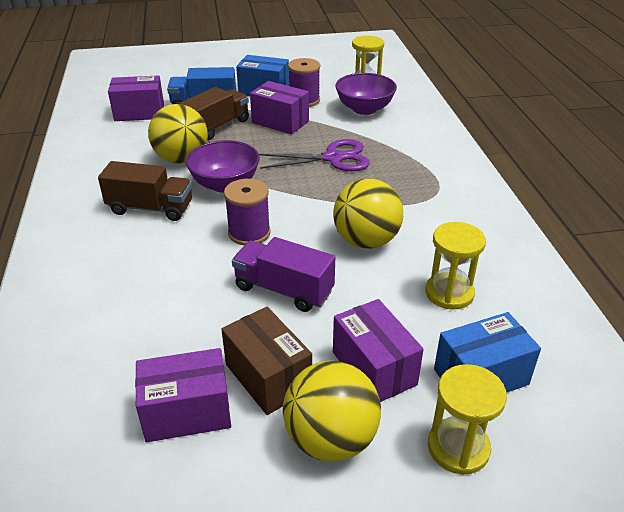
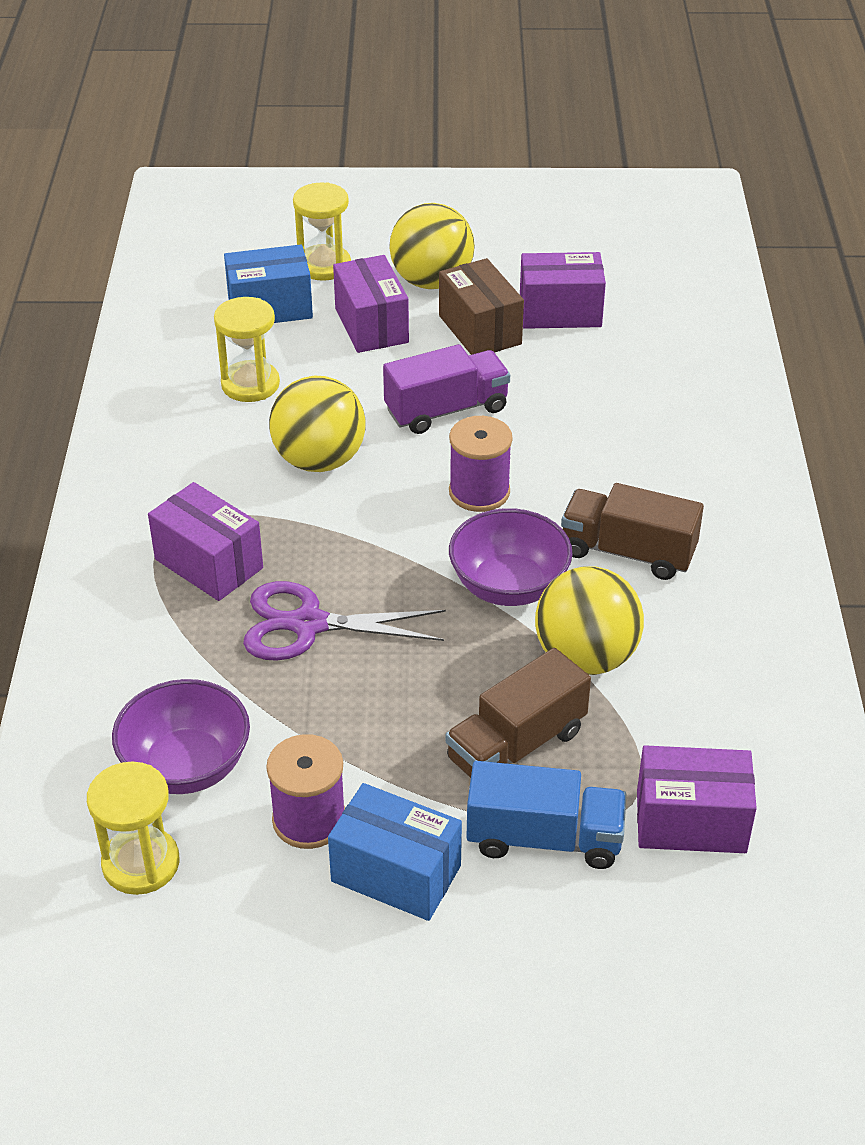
camera: 170 degrees left, 5 degrees up
(280, 122) = (382, 745): purple box -> purple box (209, 564)
(283, 290) = (446, 410): purple truck -> purple truck turned 60 degrees counterclockwise

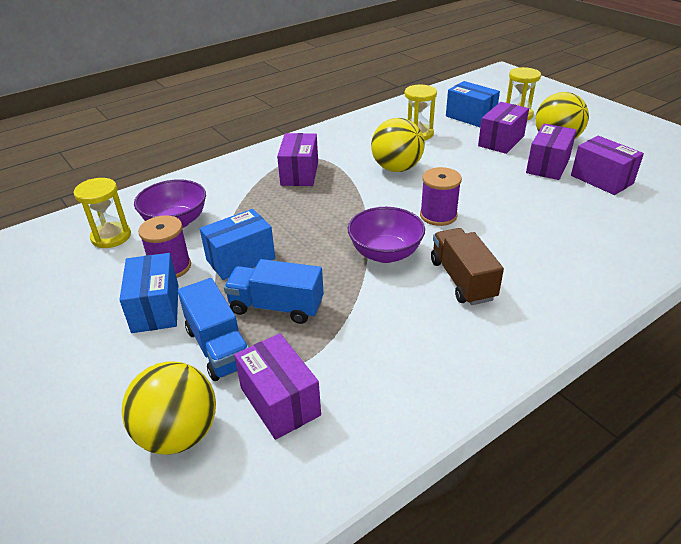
camera: 55 degrees right, 5 degrees down
(308, 624) = (292, 212): purple scissors -> none
(371, 734) = (240, 259): none -> blue box
(446, 410) = (479, 182): purple truck -> none
(480, 330) = (548, 165): brown box -> purple box
(516, 745) = (276, 307): brown truck -> blue truck
(585, 657) = (365, 301): yellow ball -> yellow ball (178, 434)

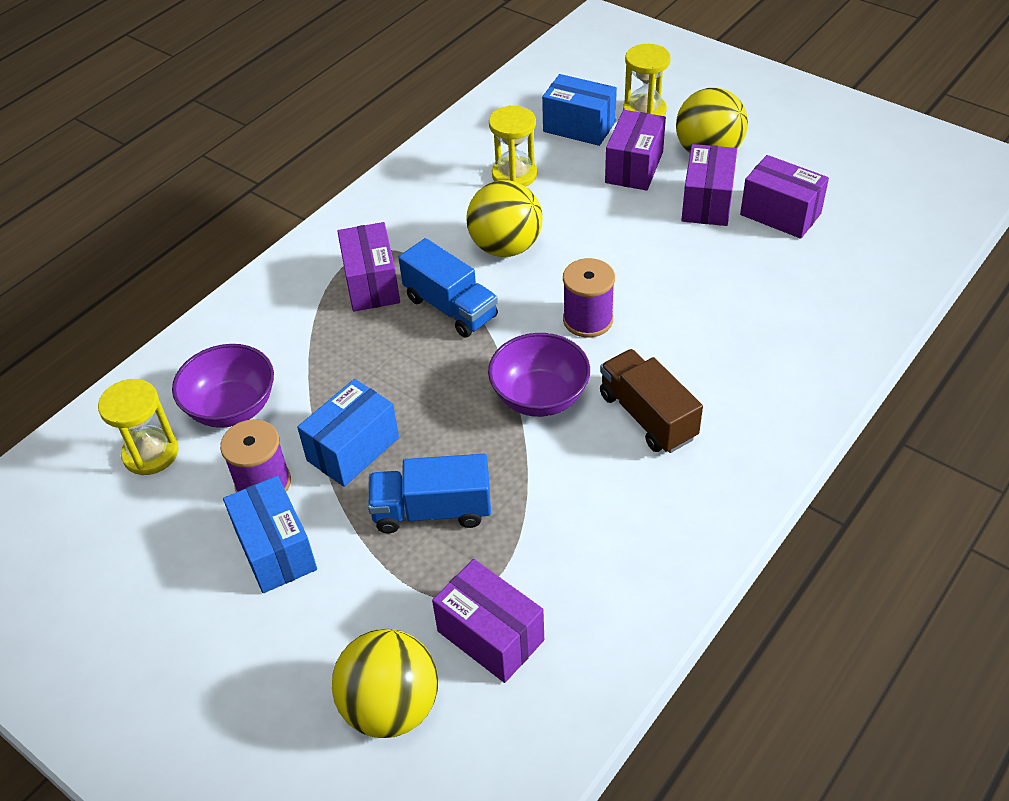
camera: 15 degrees left, 10 degrees up
(219, 347) = (385, 585): blue truck -> blue truck (450, 307)

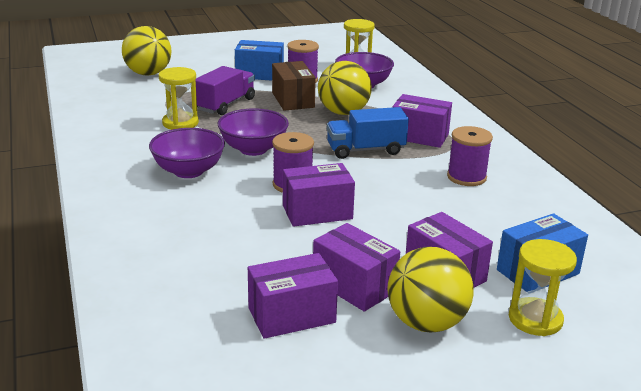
camera: 120 degrees right, 20 degrees down
(353, 449) = (293, 100): blue box -> brown box
(432, 510) = (225, 104): blue truck -> purple truck
(446, 215) = (466, 177): none -> purple spool
(490, 635) = (141, 96): purple box -> purple box (317, 212)
(506, 247) = (403, 184): yellow ball -> yellow ball (343, 112)
(514, 175) = (491, 217): yellow hourglass -> yellow hourglass (180, 123)
(647, 416) = (188, 171): brown truck -> purple bowl

